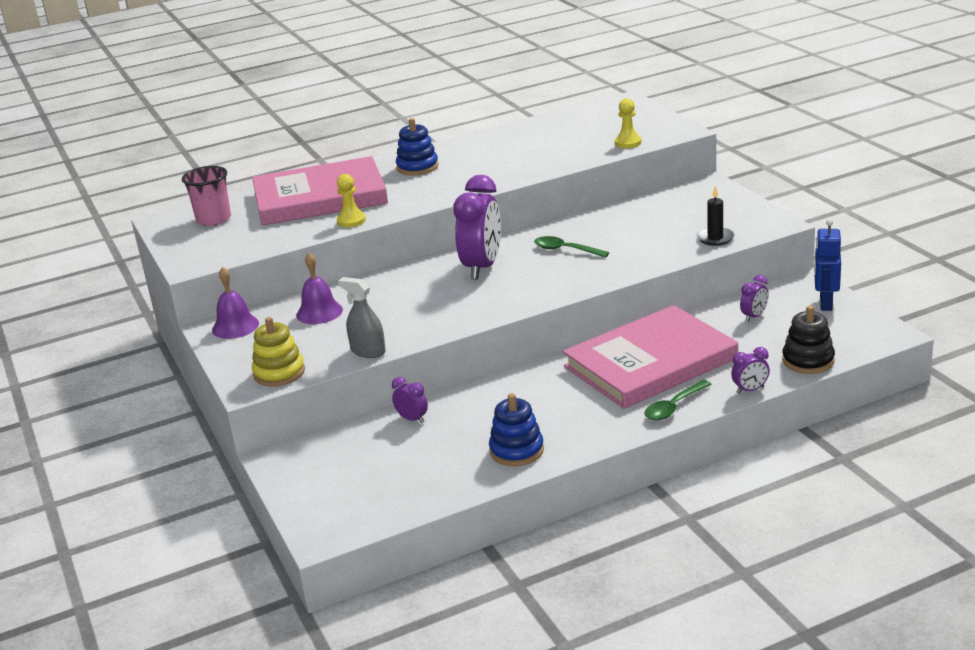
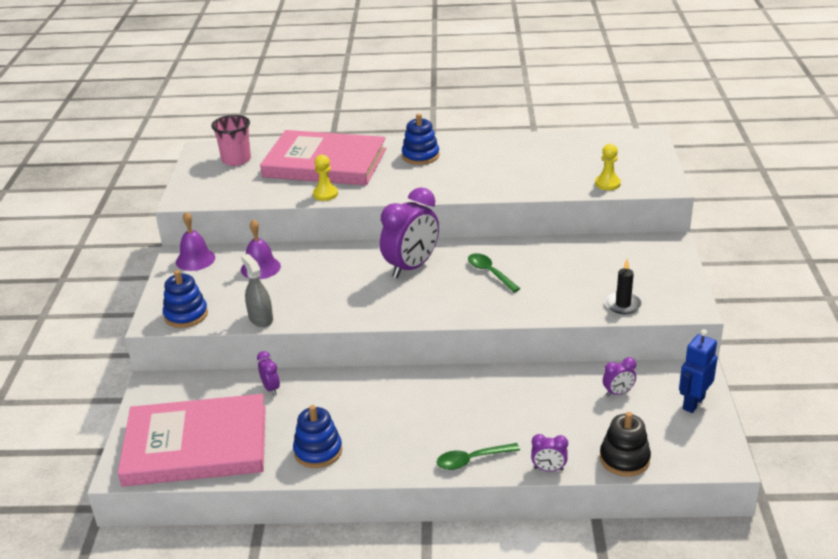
camera: 25 degrees right, 5 degrees up
(279, 373) = (186, 315): yellow stacking toy -> blue stacking toy
(650, 362) = (491, 406): pink book -> pink book (196, 445)

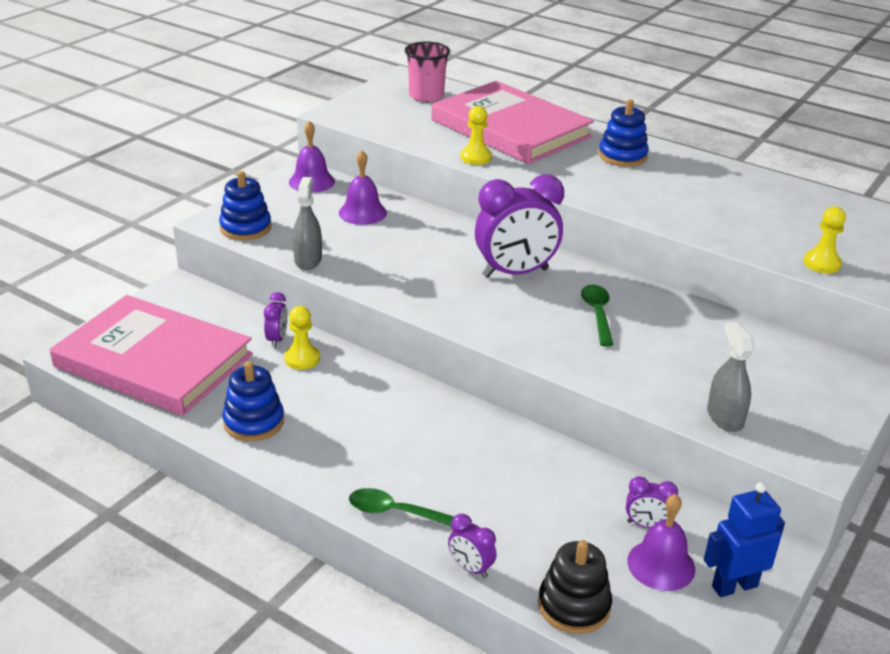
camera: 30 degrees right, 0 degrees up
(303, 393) = (302, 359): none -> yellow pawn
(623, 304) = (725, 417): black candle -> grey spray bottle
(646, 411) = (661, 565): none -> purple bell

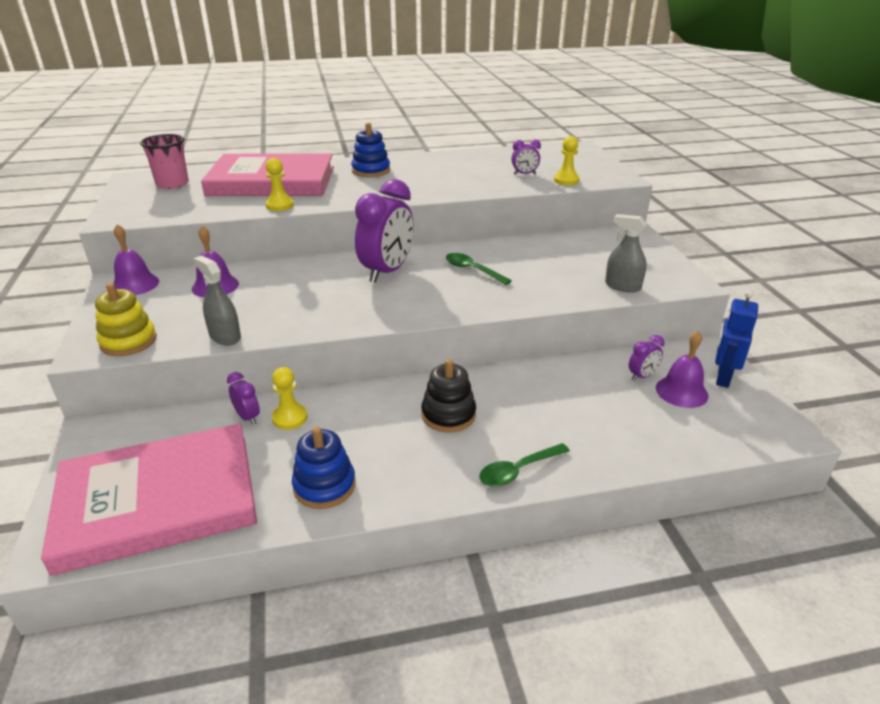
camera: 45 degrees left, 0 degrees up
(245, 228) = (128, 341): blue stacking toy -> yellow stacking toy
(470, 568) = (611, 469): purple clock -> purple clock (524, 174)
(574, 606) = (687, 445): black stacking toy -> black stacking toy (448, 415)

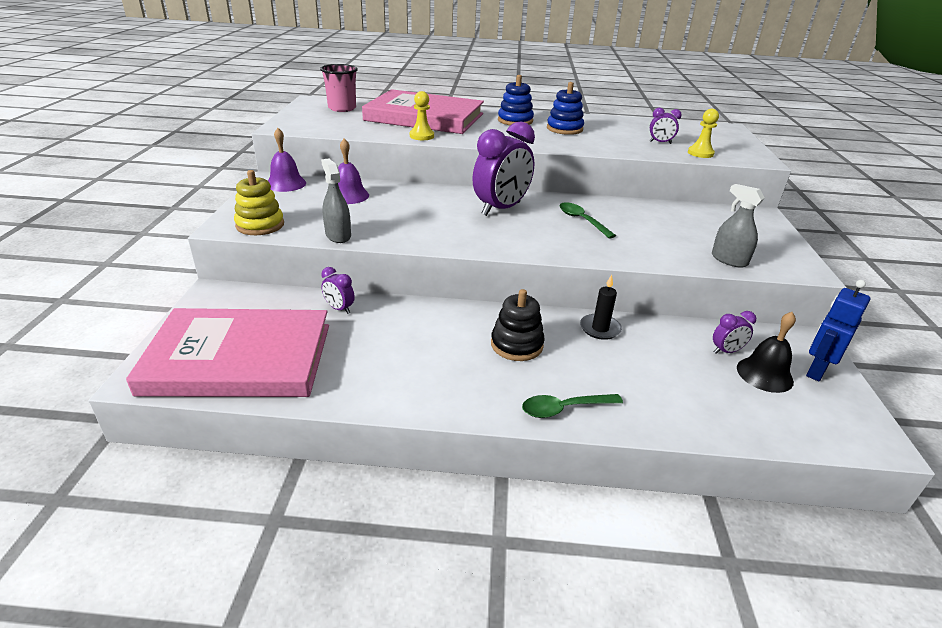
camera: 15 degrees right, 0 degrees up
(247, 417) = (339, 309): purple clock -> purple clock turned 150 degrees clockwise
(290, 418) = (374, 317): yellow pawn -> none
(324, 486) = (380, 379): blue stacking toy -> blue stacking toy (564, 129)
(521, 379) = (600, 328): none -> black candle
(681, 391) = (764, 374): purple bell -> black bell

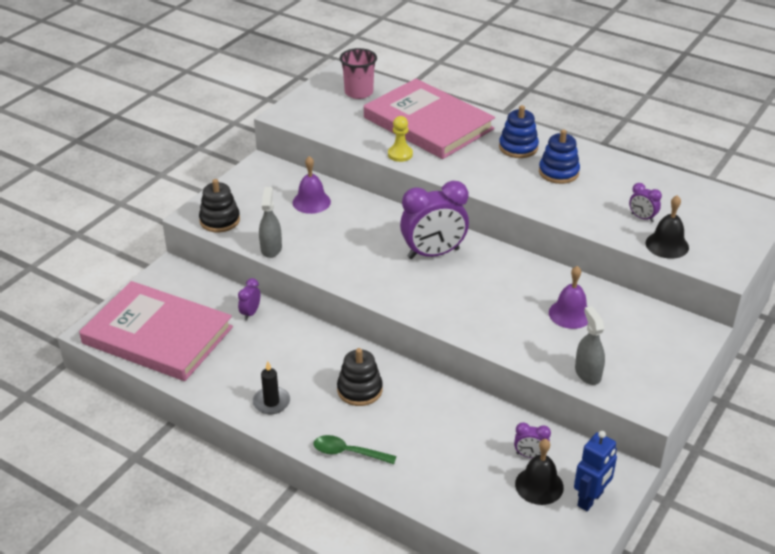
camera: 30 degrees right, 5 degrees up
(260, 225) = (220, 220): yellow stacking toy -> black stacking toy
(286, 184) = (269, 173): purple bell -> purple bell (570, 314)
(339, 309) = (250, 313): purple clock -> purple clock turned 45 degrees clockwise
(581, 220) = (496, 288): green spoon -> none
(600, 328) = (441, 398): black candle -> black candle (271, 402)
(700, 153) = (667, 245): yellow pawn -> black bell
(816, 370) = (590, 499): blue robot -> blue robot turned 150 degrees clockwise

